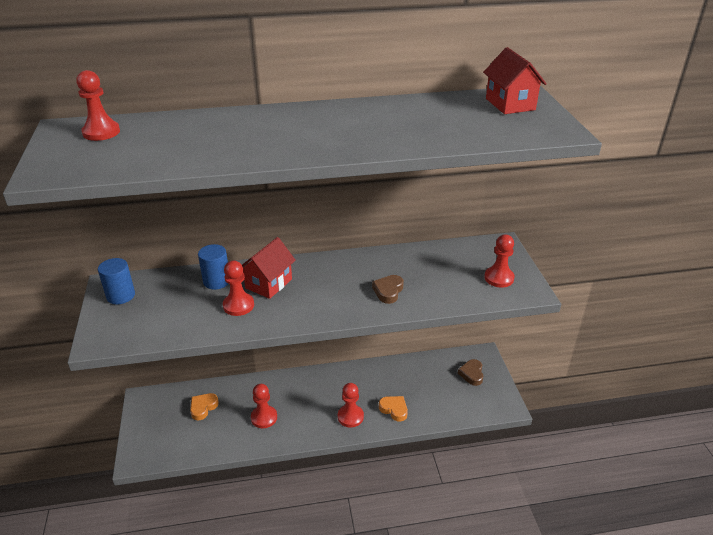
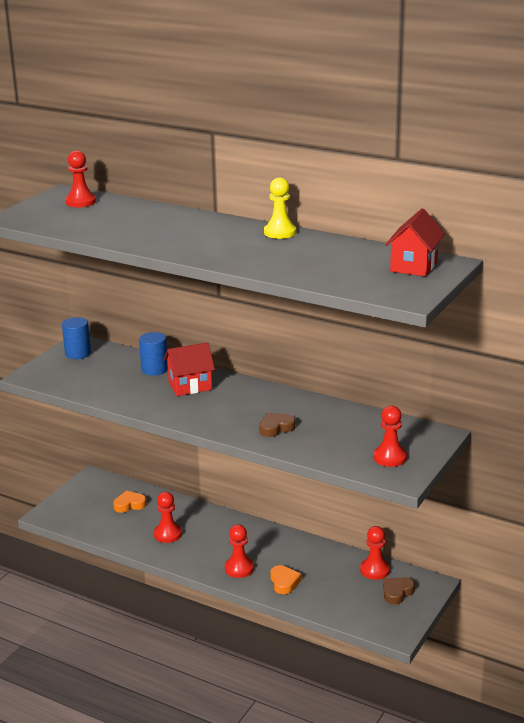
camera: 40 degrees right, 10 degrees down
(238, 305) = (148, 391): red pawn -> red pawn (374, 570)
(354, 107) = (280, 232): none -> yellow pawn

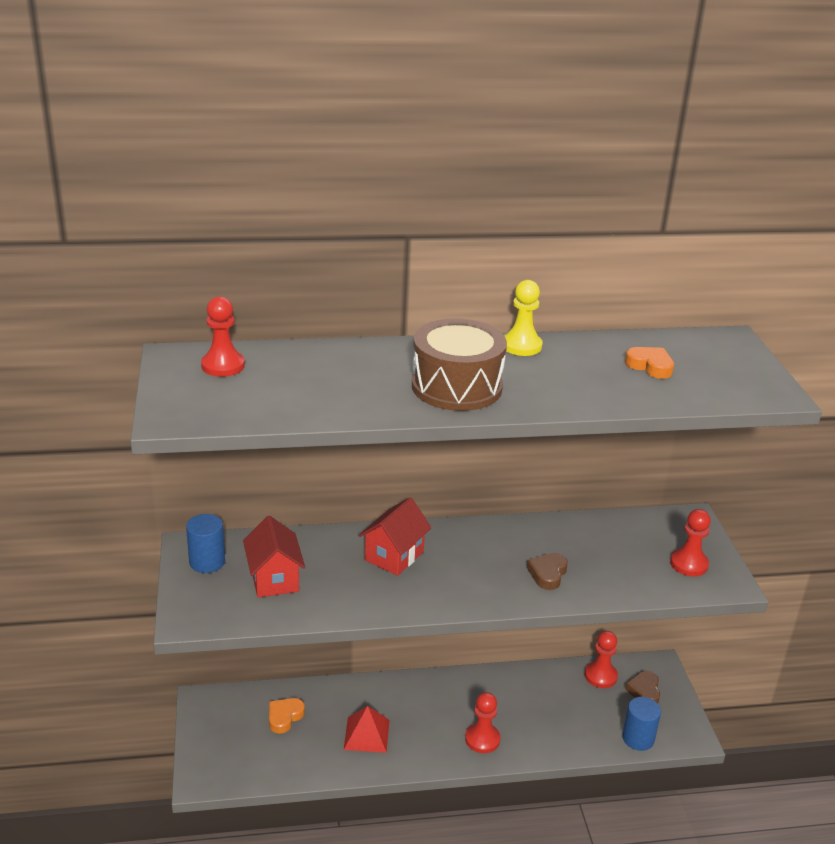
camera: 40 degrees left, 5 degrees up
(154, 369) = (327, 549): blue cylinder -> blue cylinder (638, 738)
(168, 534) = (366, 734): red pawn -> red pyramid
(194, 242) = (456, 386): none -> brown drum
(284, 582) = (540, 733): orange heart -> orange heart (650, 366)
(414, 266) = (712, 352): red house -> red house (274, 579)

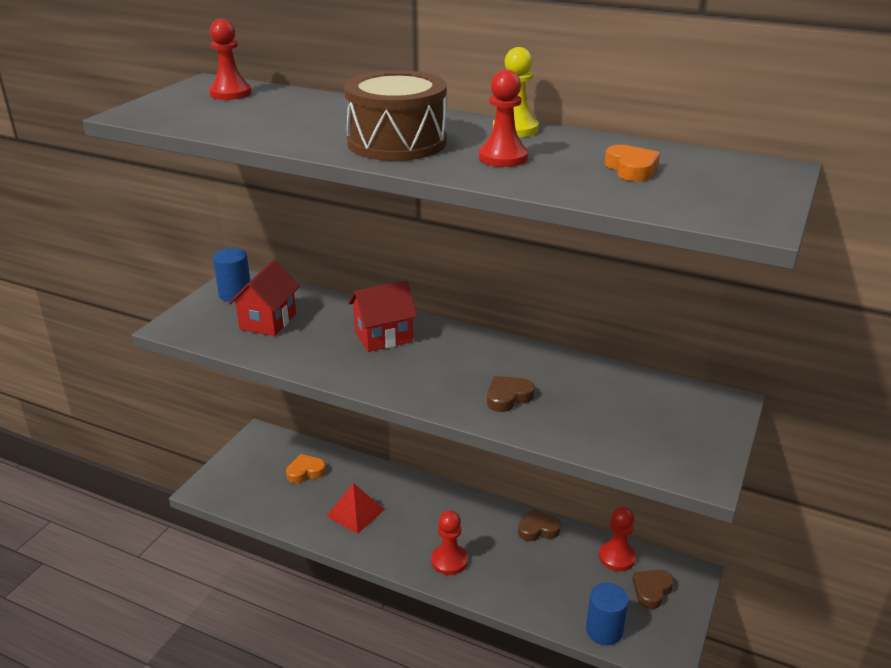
camera: 35 degrees right, 0 degrees up
(526, 680) = (538, 529): none -> brown heart
(689, 564) = (674, 441): red pawn -> red pawn (503, 157)

